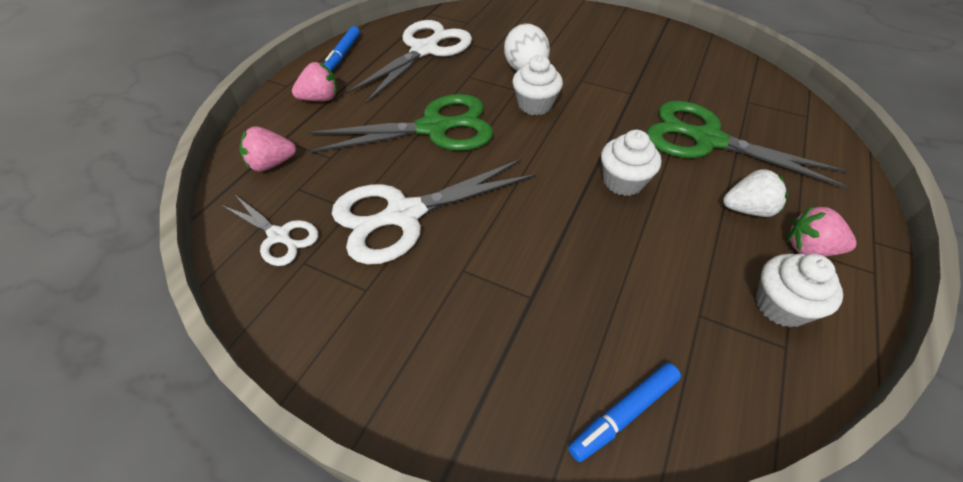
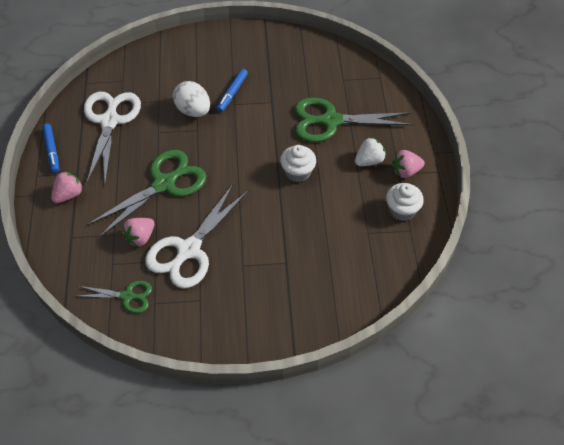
camera: 30 degrees left, 5 degrees up
(271, 164) = (80, 256): pink strawberry -> pink strawberry (140, 237)
(279, 236) = (127, 296): white scissors -> green scissors
(535, 105) = (216, 138): white cupcake -> none
(624, 414) = (354, 295): blue marker -> blue marker (232, 93)

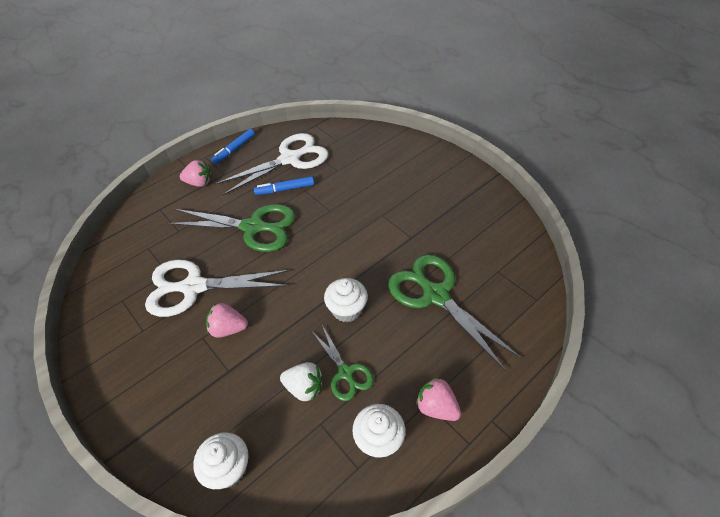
camera: 55 degrees right, 5 degrees down
(127, 296) = (119, 278): green scissors -> green scissors (345, 373)
(140, 237) = (186, 248): pink strawberry -> pink strawberry (228, 329)
(193, 111) = (347, 195): white egg -> none
(232, 93) = (392, 206): blue marker -> blue marker (285, 189)
(358, 295) = (228, 468): none -> white cupcake
(369, 161) = (417, 361): white strawberry -> white strawberry (304, 388)

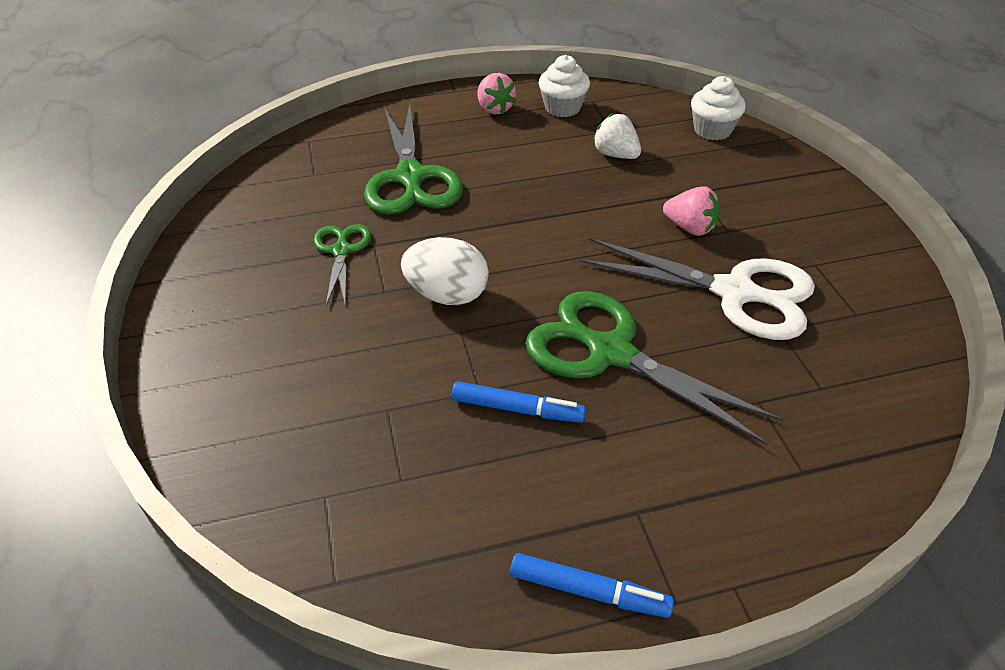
camera: 155 degrees left, 5 degrees down
(199, 183) = (703, 510): pink strawberry -> none
(234, 149) = (588, 591): blue marker -> blue marker turned 45 degrees clockwise
(290, 159) = (464, 488): white scissors -> none
(345, 373) = (565, 152): green scissors -> green scissors (341, 250)
(347, 309) = (527, 198): white cupcake -> none
(349, 225) = (447, 295): none -> white egg

